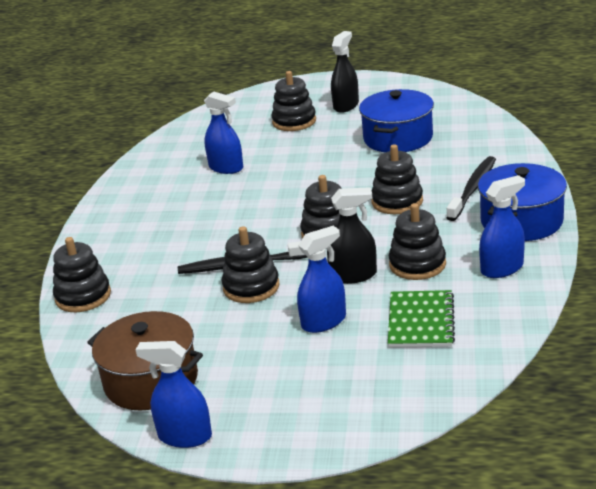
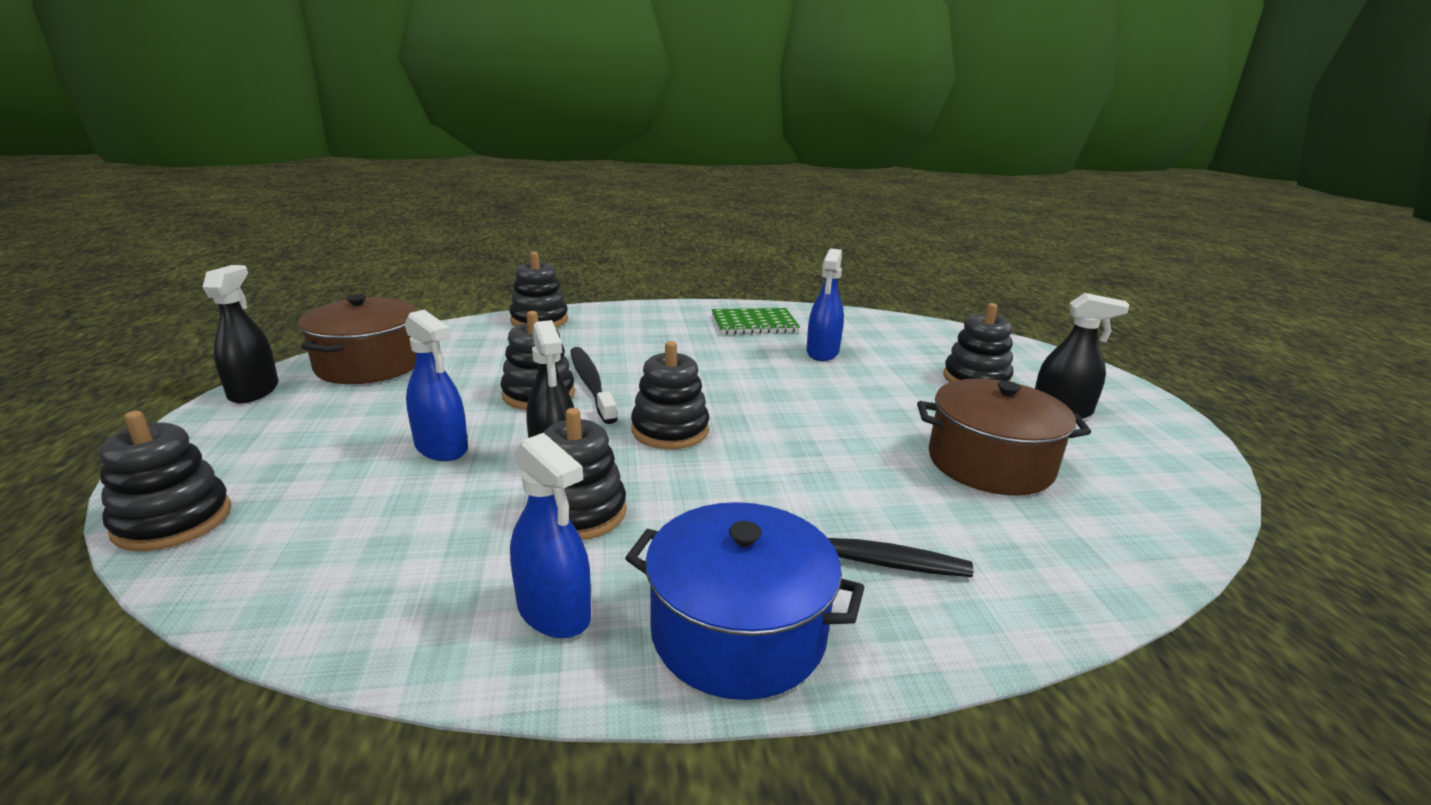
camera: 70 degrees right, 5 degrees down
(185, 436) = (254, 391): blue spray bottle -> black spray bottle
(397, 201) = (775, 479): black stacking toy -> black stacking toy (173, 521)
(398, 138) = (990, 463): blue pot -> brown pot
(421, 321) = (408, 528): green notebook -> green notebook (754, 323)

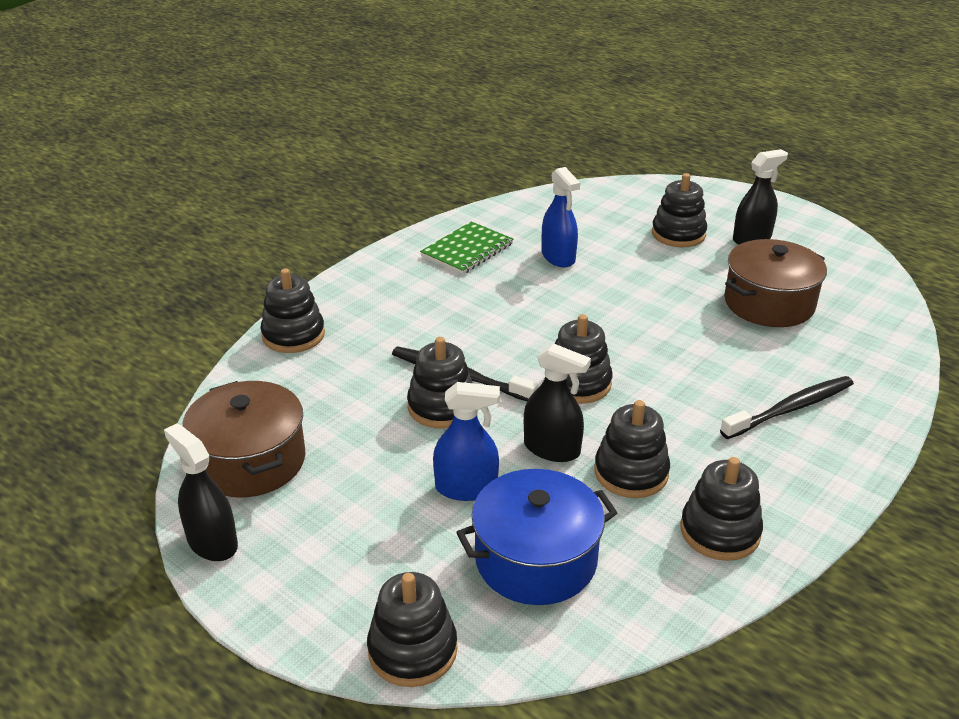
camera: 40 degrees left, 10 degrees up
(554, 611) = (719, 531): blue spray bottle -> black stacking toy
(738, 631) = (806, 481): blue pot -> blue pot (536, 559)

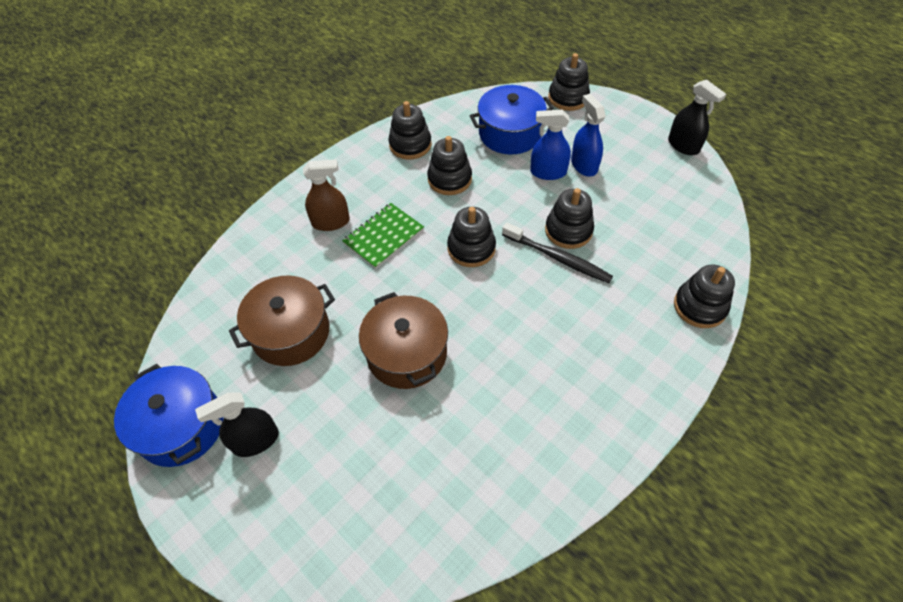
camera: 175 degrees left, 20 degrees up
(250, 461) = (684, 193): brown pot -> brown pot (406, 353)
(467, 250) = (562, 431): green notebook -> green notebook (383, 236)
(552, 449) = (495, 196): black spray bottle -> none
(558, 257) = (467, 414): blue spray bottle -> blue spray bottle (584, 165)
(678, 234) = (330, 453): black stacking toy -> none
(790, 409) = (331, 222): black toothbrush -> brown spray bottle
(828, 244) = (181, 426): none -> blue pot

